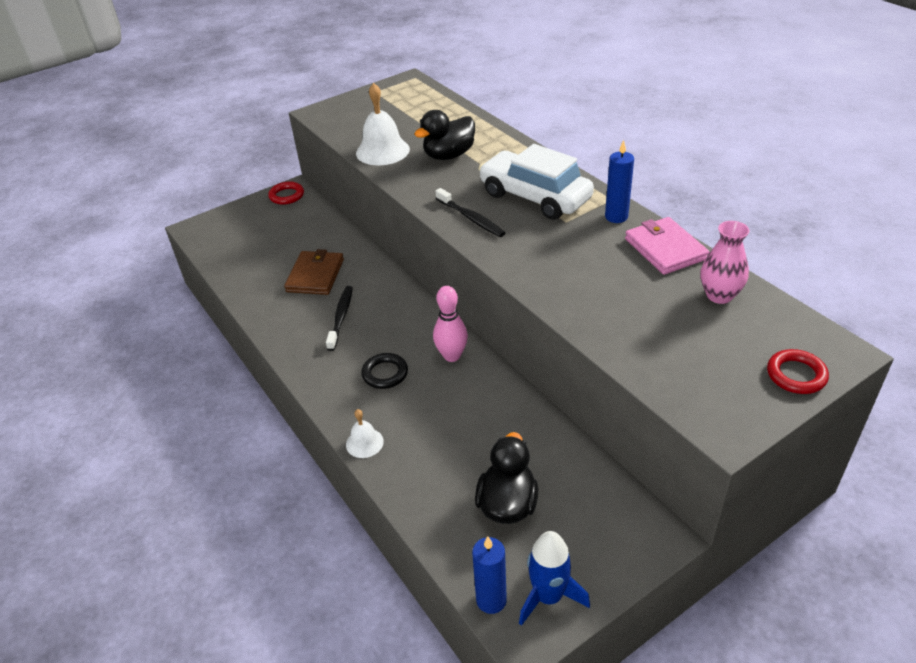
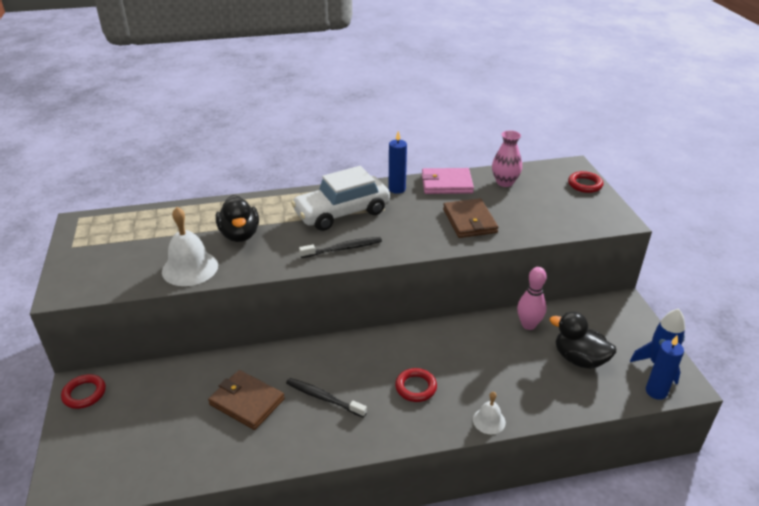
camera: 70 degrees left, 5 degrees down
(385, 373) = (416, 387): black ring -> red ring
(452, 356) = (418, 342): pink bowling pin -> pink bowling pin (528, 325)
(597, 288) = (469, 221): none -> brown wallet

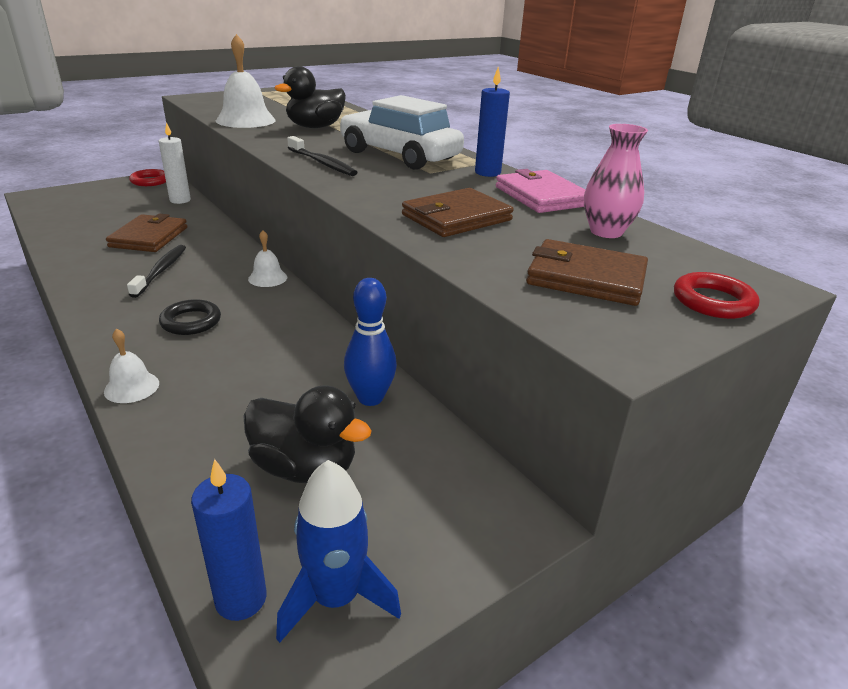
camera: 65 degrees right, 5 degrees down
(163, 375) = (180, 200): none -> white candle
(365, 341) = (267, 278): none -> white bell
(416, 387) = (191, 321): red ring -> black ring
(528, 325) = (370, 398): pink bowling pin -> blue bowling pin
(555, 206) = (586, 278): none -> brown wallet
(579, 359) = (305, 467): black duck -> black duck turned 105 degrees clockwise

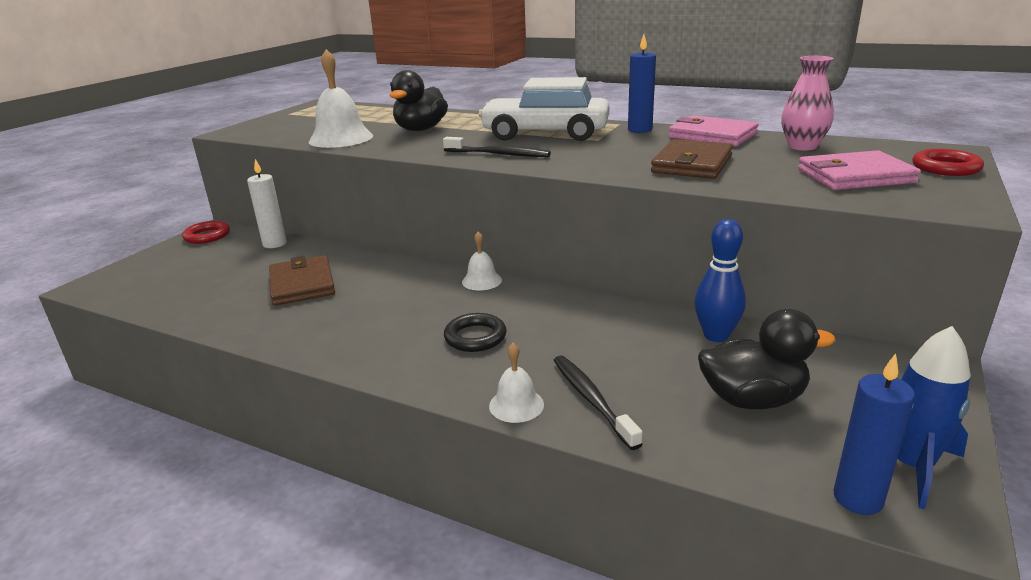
camera: 25 degrees left, 5 degrees down
(161, 271) = (369, 307): black toothbrush -> black toothbrush (591, 399)
(586, 278) = (854, 176): brown wallet -> pink wallet

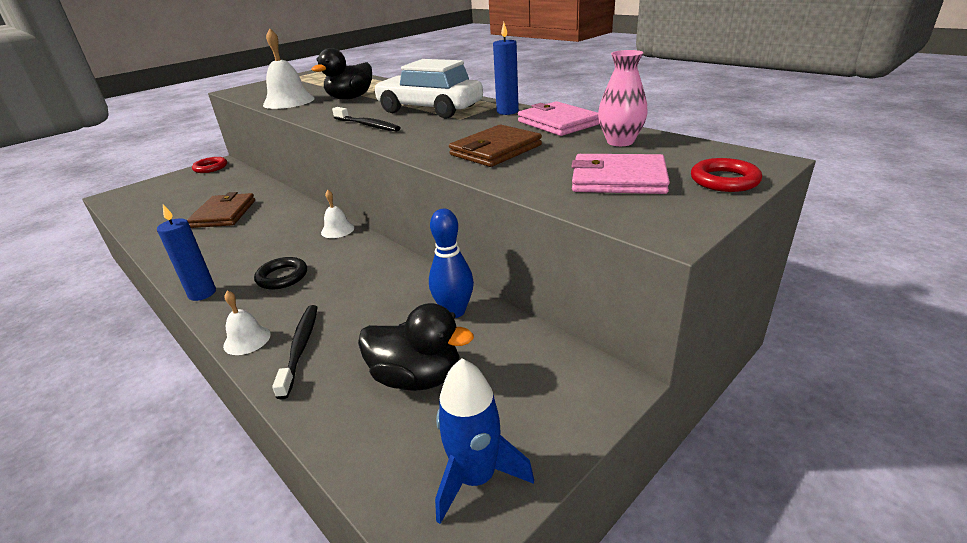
camera: 20 degrees right, 5 degrees up
(274, 244) = (242, 179): white candle -> none
(857, 498) = (396, 495): blue candle -> blue candle (202, 293)

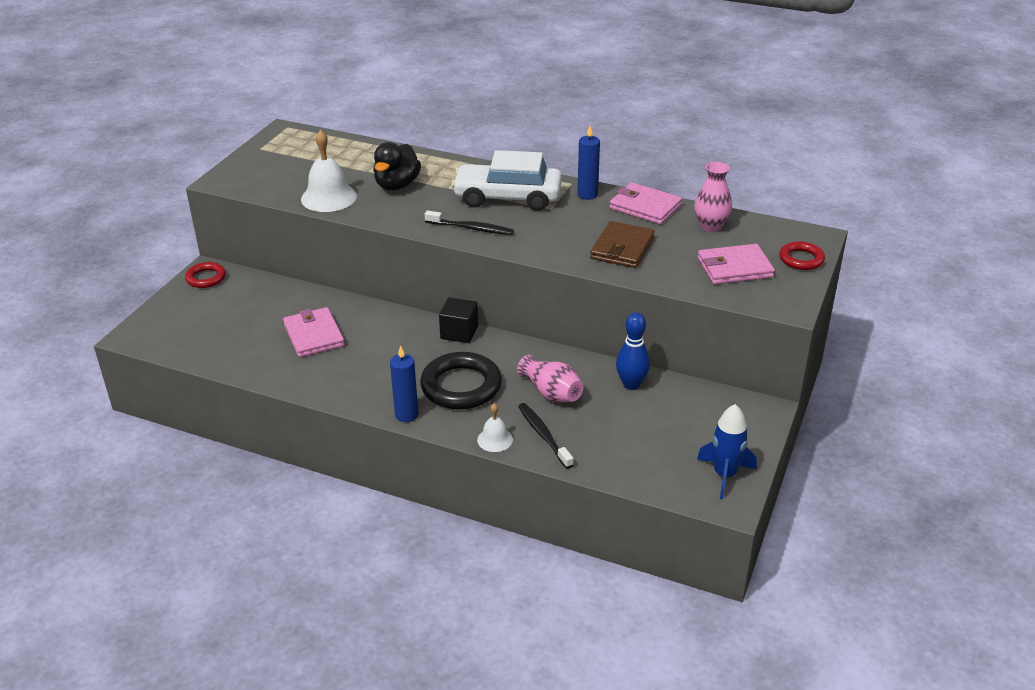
camera: 25 degrees left, 5 degrees up
(224, 214) = (314, 335): brown wallet -> pink wallet
(282, 277) = (461, 386): black ring -> black ring, size x1.80
(337, 230) = (459, 332): white bell -> black cube
(359, 302) = (551, 393): none -> pink vase
(417, 377) = (645, 434): black duck -> none

